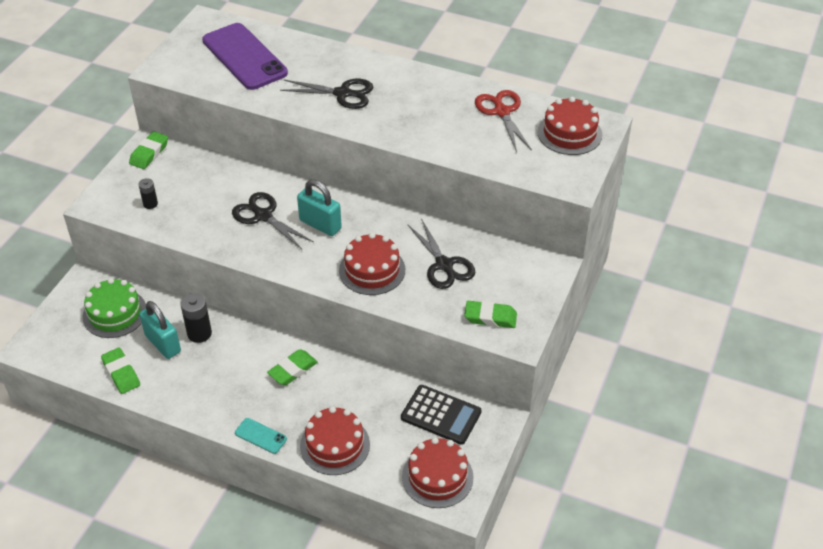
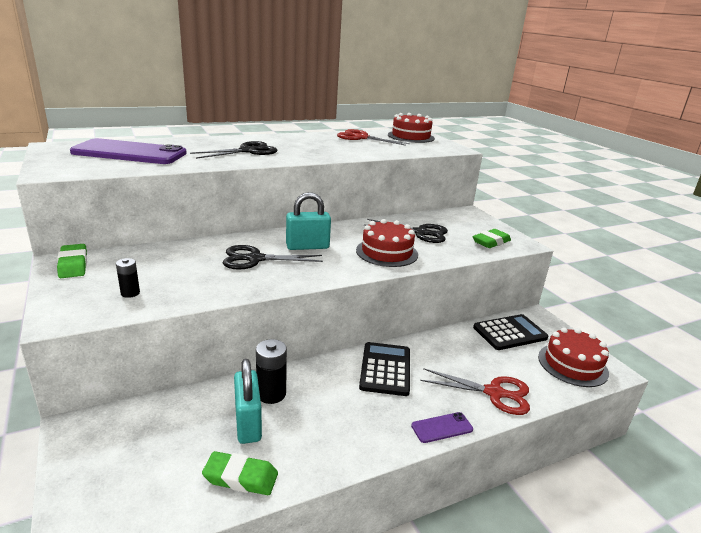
camera: 50 degrees left, 20 degrees down
(115, 313) = (156, 433): green cake -> none
(163, 344) = (248, 423): turquoise padlock -> turquoise padlock turned 75 degrees clockwise
(260, 436) = (442, 427): turquoise phone -> purple phone
(293, 370) = (385, 369): green eraser -> black calculator
(335, 445) = (494, 393): red cake -> red scissors

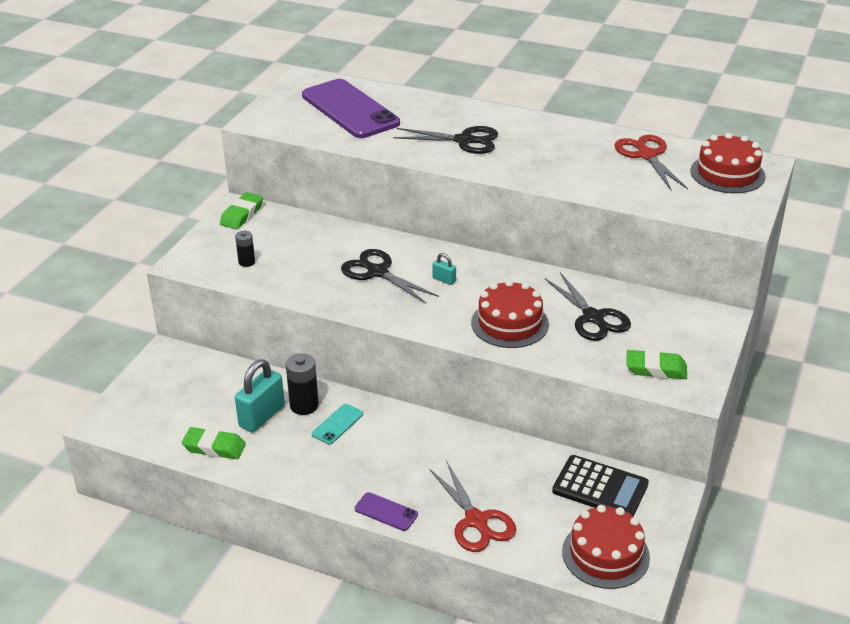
camera: 50 degrees right, 10 degrees up
(241, 477) = (214, 447): green eraser -> green eraser turned 45 degrees counterclockwise
(307, 246) = (444, 280): turquoise padlock -> turquoise padlock, size x0.47
(316, 391) = (337, 424): none -> turquoise phone
(385, 369) = (417, 442): black calculator -> none

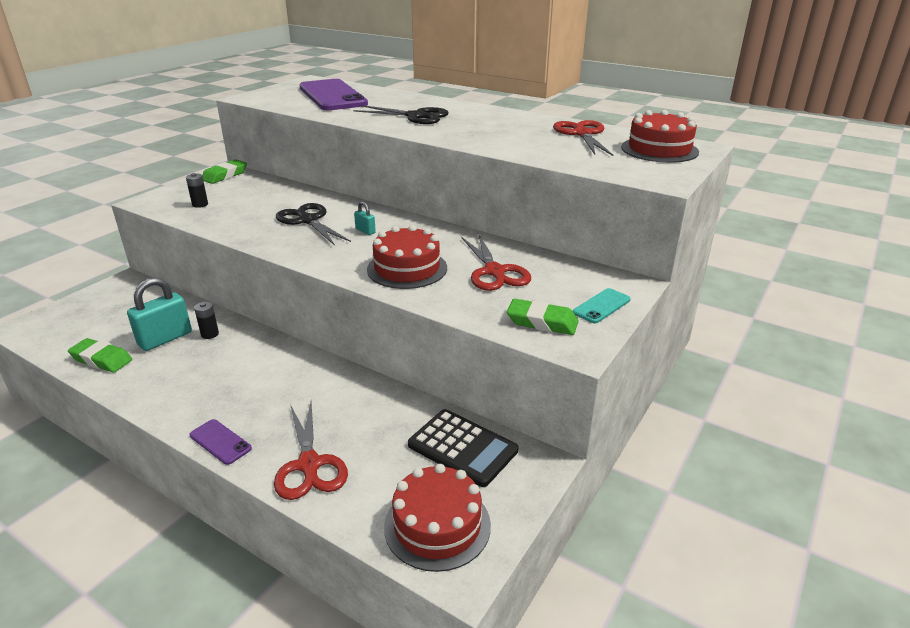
camera: 10 degrees right, 5 degrees down
(304, 405) = (210, 334): black battery -> black battery, size x0.61
(337, 424) = (229, 353): turquoise phone -> turquoise phone (601, 306)
(593, 318) = (495, 272): black scissors -> red scissors

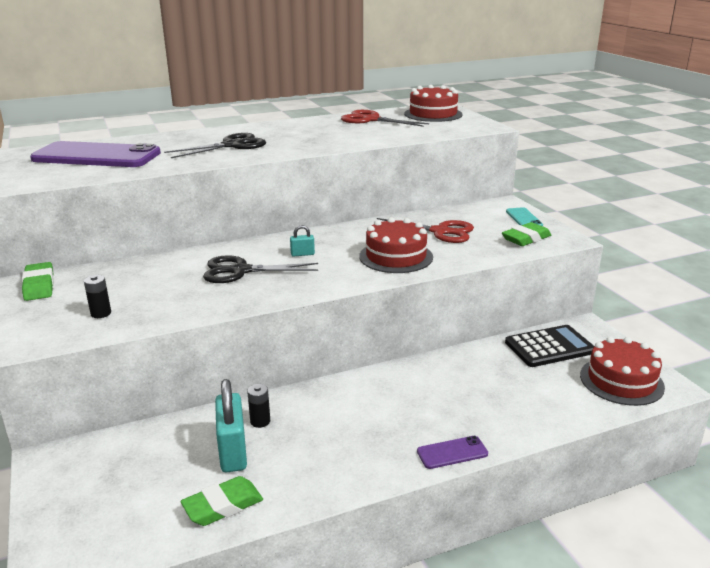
camera: 55 degrees left, 5 degrees down
(309, 465) = (520, 415): red scissors -> none

